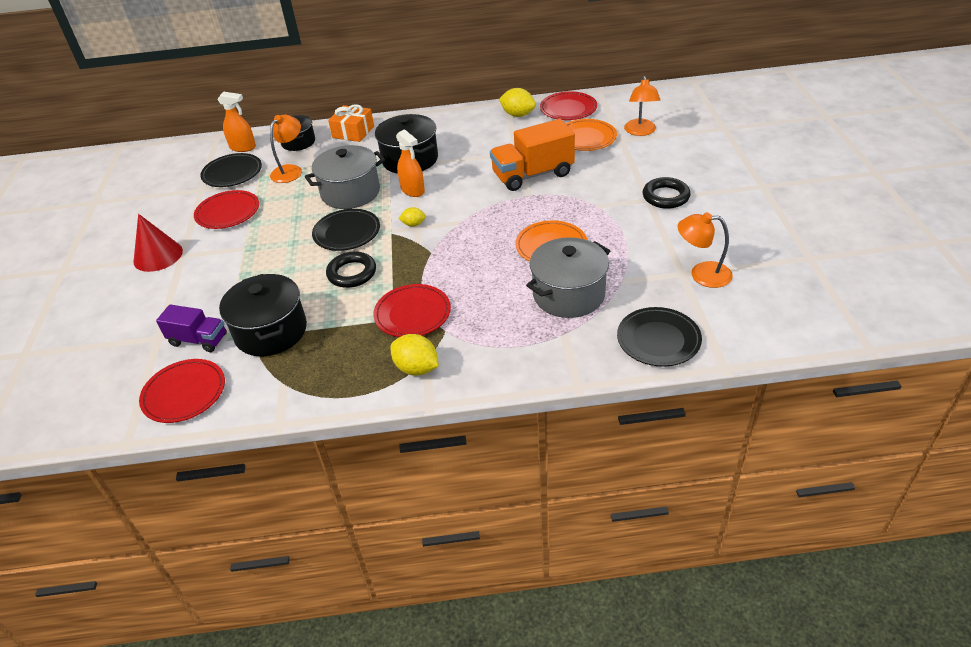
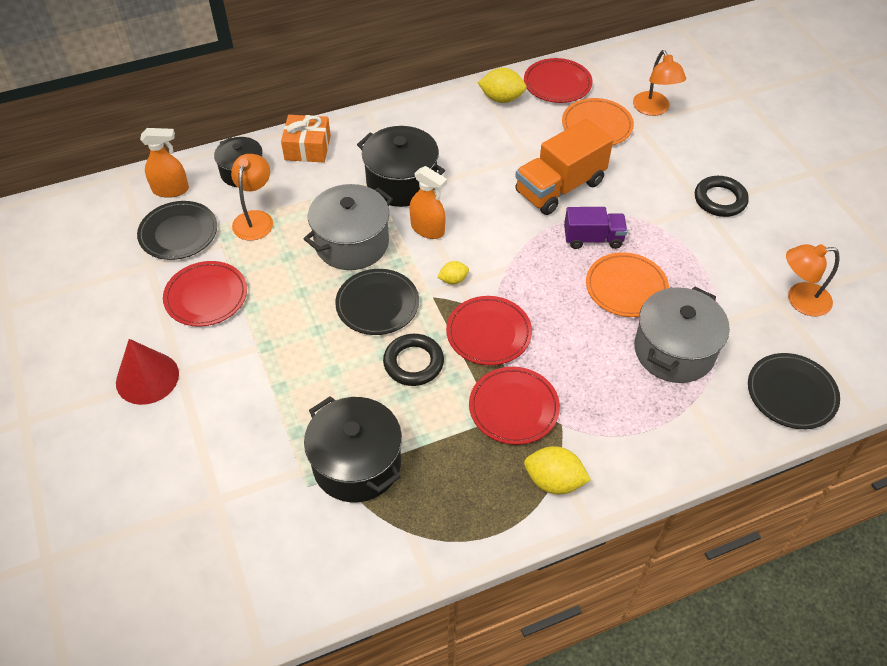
camera: 20 degrees left, 10 degrees up
(184, 393) = (295, 572): red plate -> red plate (488, 333)
(198, 340) = (272, 493): purple truck -> purple truck (593, 238)

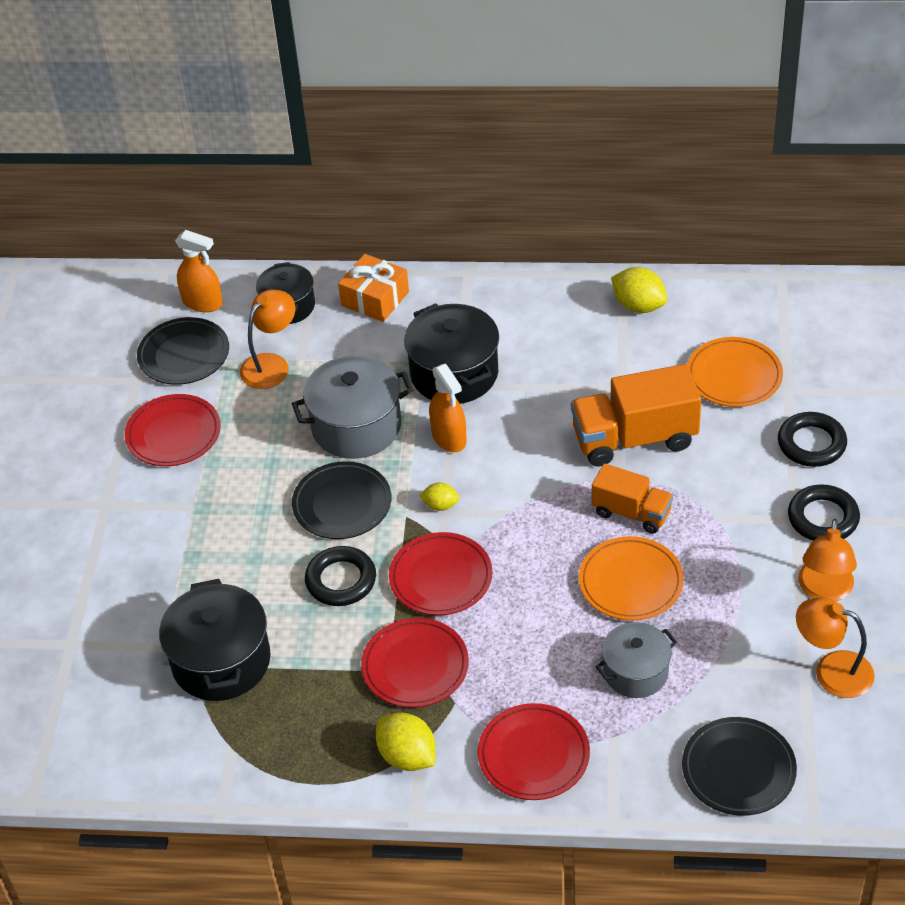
camera: 30 degrees right, 5 degrees down
(147, 378) = (72, 499): red cone -> none
(557, 84) = (721, 307): red plate -> red plate (533, 755)
(593, 238) = (631, 512): purple truck -> orange truck
(654, 109) = (822, 377): orange lamp -> orange lamp (824, 590)
(674, 350) = (635, 672): grey pot -> grey pot, size x0.64
(677, 154) = (811, 444): none -> black ring

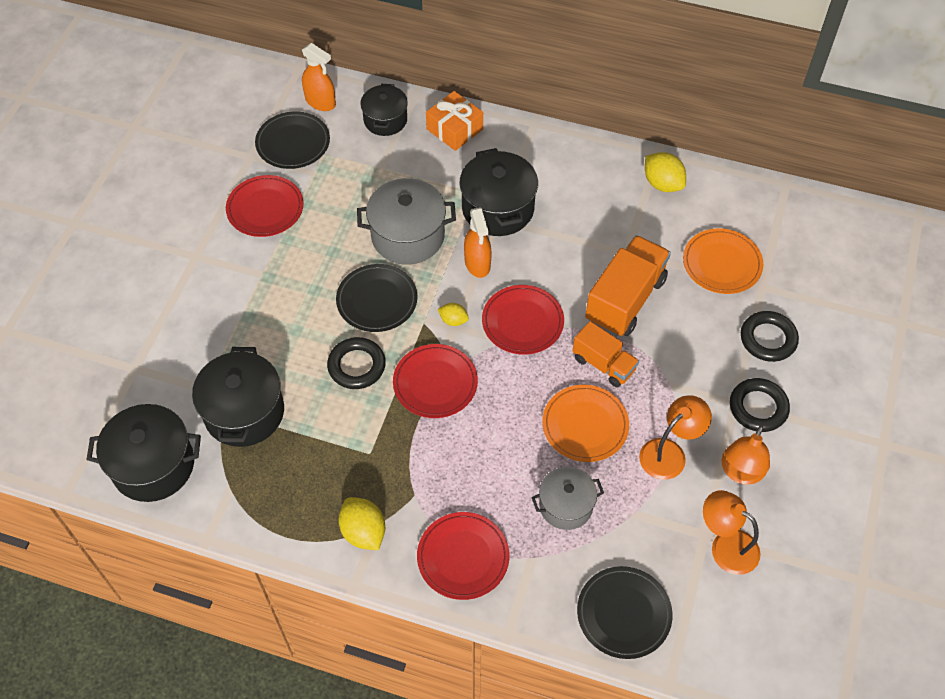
camera: 10 degrees right, 10 degrees up
(129, 744) = (153, 465): none -> black pot
(271, 364) = (357, 167): orange lamp -> orange lamp (669, 453)
(415, 666) = (392, 455): red plate -> red plate (522, 322)
(634, 439) = (625, 300): orange truck -> orange truck turned 120 degrees clockwise

